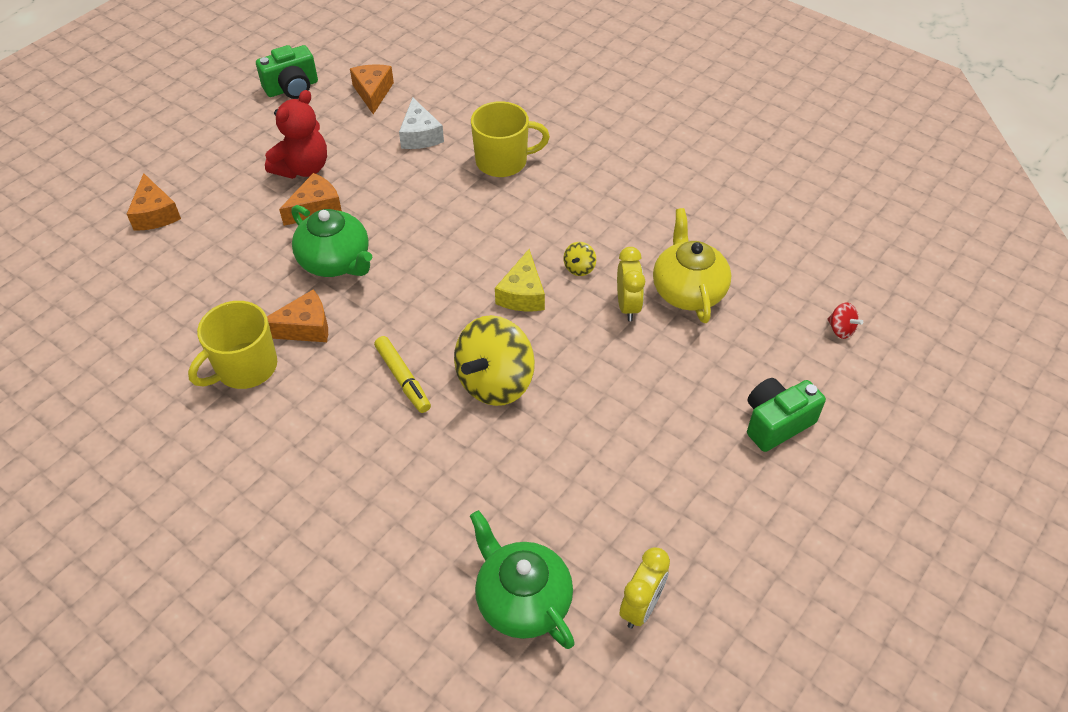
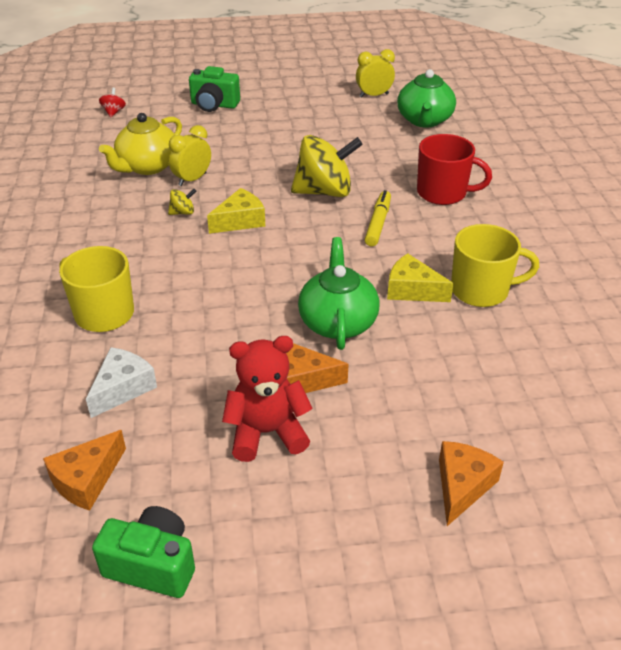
camera: 135 degrees left, 10 degrees down
(304, 327) = (412, 290): orange cheese -> yellow cheese
(379, 471) = (443, 193): none -> red mug

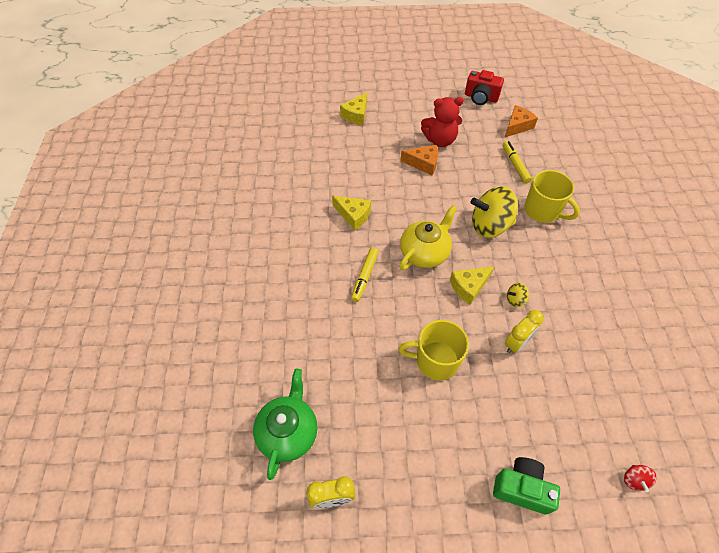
camera: 175 degrees left, 15 degrees up
(122, 388) = (515, 165): white cheese -> yellow marker
(147, 166) = (562, 366): yellow teapot -> yellow teapot (425, 252)
(152, 565) = (481, 97): green camera -> red camera
(324, 191) = (402, 318): yellow spinning top -> yellow spinning top (490, 226)
(338, 322) = (402, 196): green teapot -> none
(443, 193) = (305, 309): red mug -> none
(462, 486) = (356, 115): orange cheese -> yellow cheese
(481, 290) = (310, 212): yellow mug -> yellow mug (435, 361)

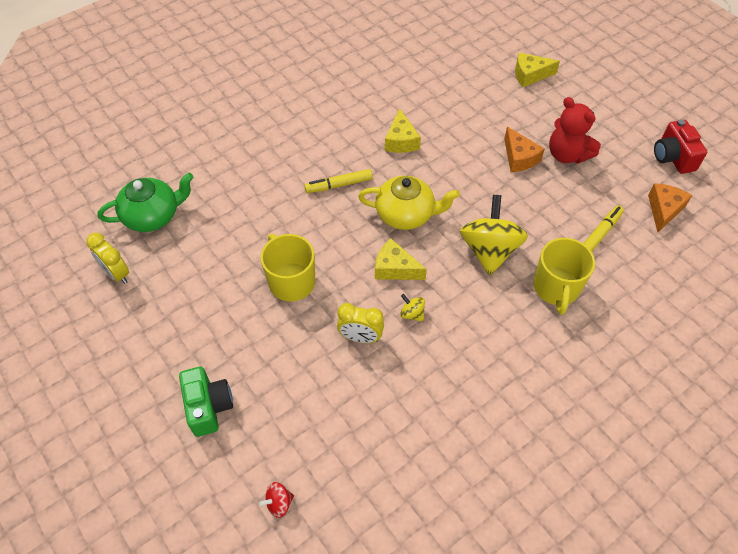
camera: 55 degrees right, 0 degrees up
(490, 226) = (489, 250): yellow spinning top -> yellow spinning top turned 45 degrees clockwise
(517, 126) = (664, 210): orange cheese -> orange cheese turned 75 degrees counterclockwise

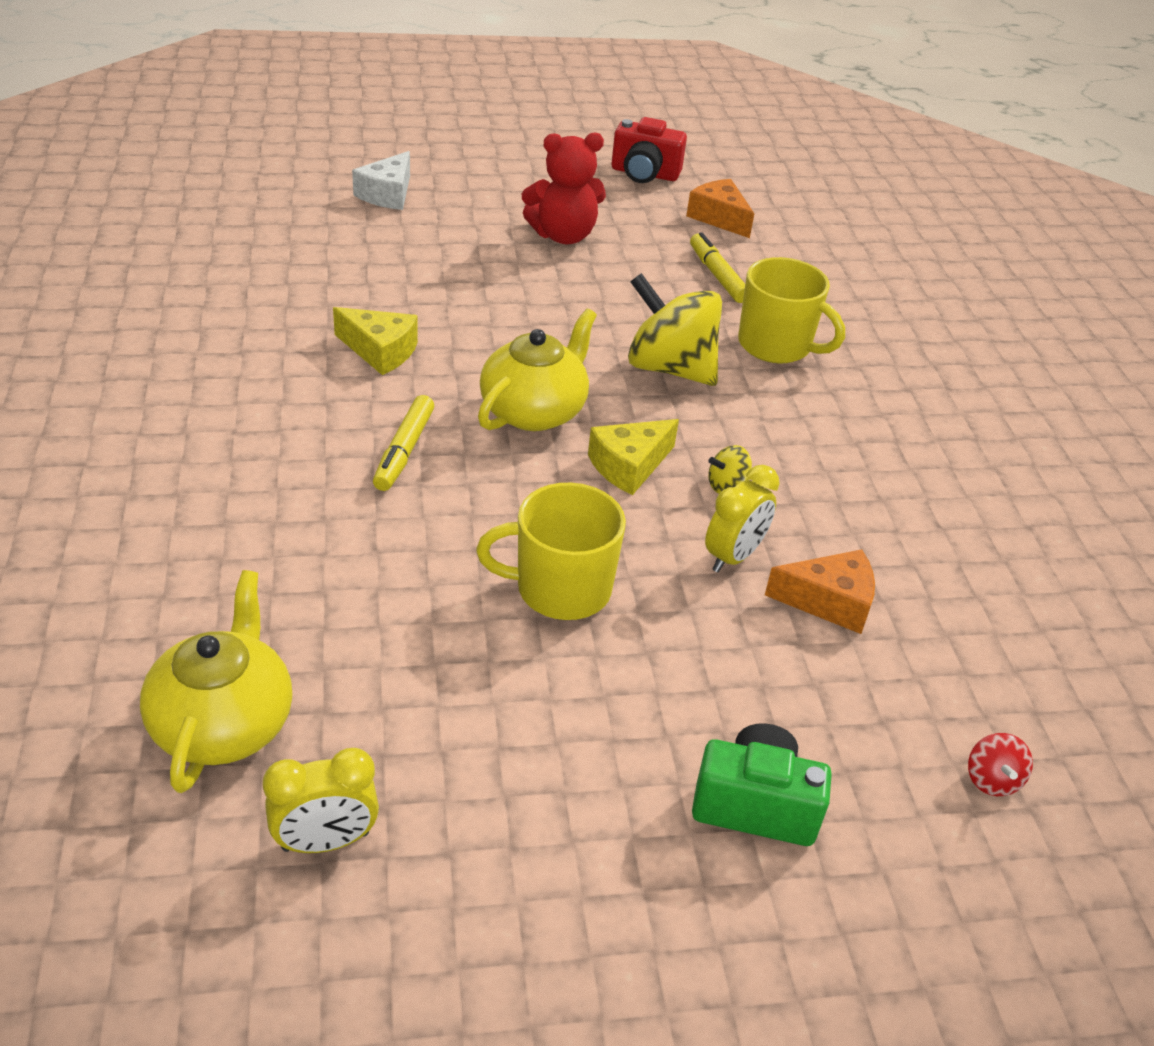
camera: 65 degrees left, 15 degrees down
(153, 216) = (224, 723): green teapot -> yellow teapot
(519, 158) = (529, 271): orange cheese -> orange cheese (829, 601)
(530, 75) = (387, 194): yellow cheese -> white cheese

